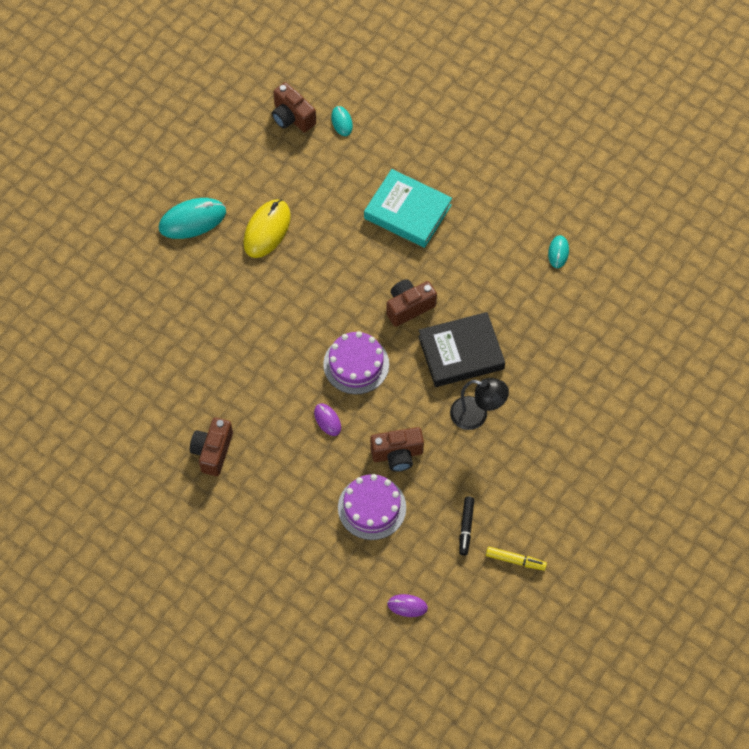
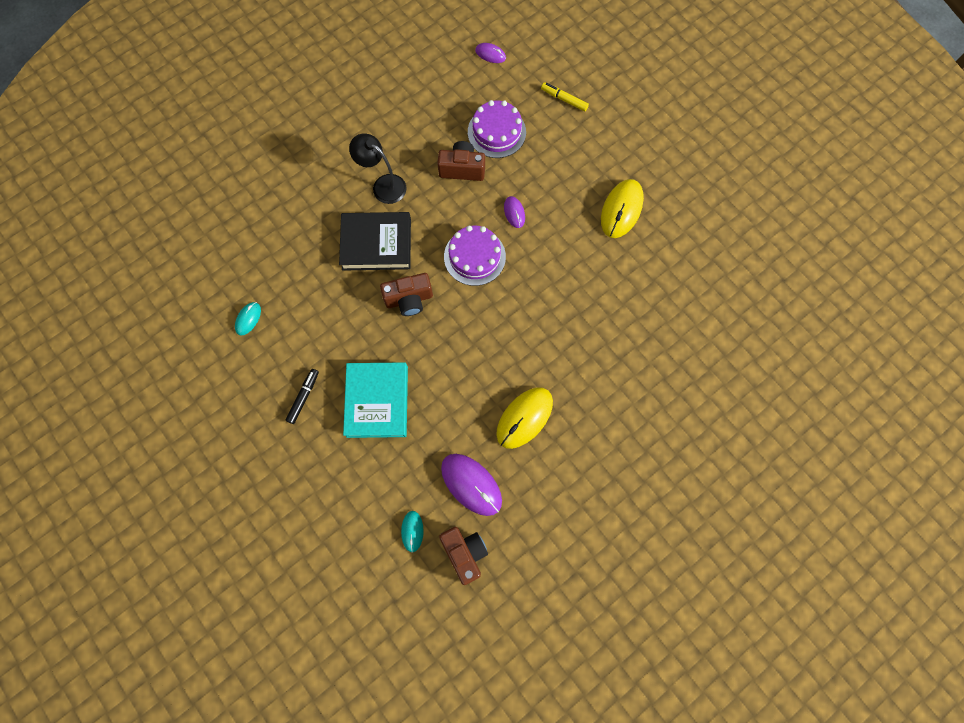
camera: 165 degrees left, 10 degrees up
(192, 220) = (598, 449): turquoise mouse -> none
(213, 451) = (621, 210): brown camera -> yellow mouse
(301, 167) = (471, 484): none -> purple mouse
(407, 212) = (377, 401): turquoise book -> turquoise book turned 45 degrees clockwise
(466, 527) = (424, 99): black marker -> black marker (303, 397)
(515, 560) = (394, 66): yellow marker -> yellow marker (564, 99)

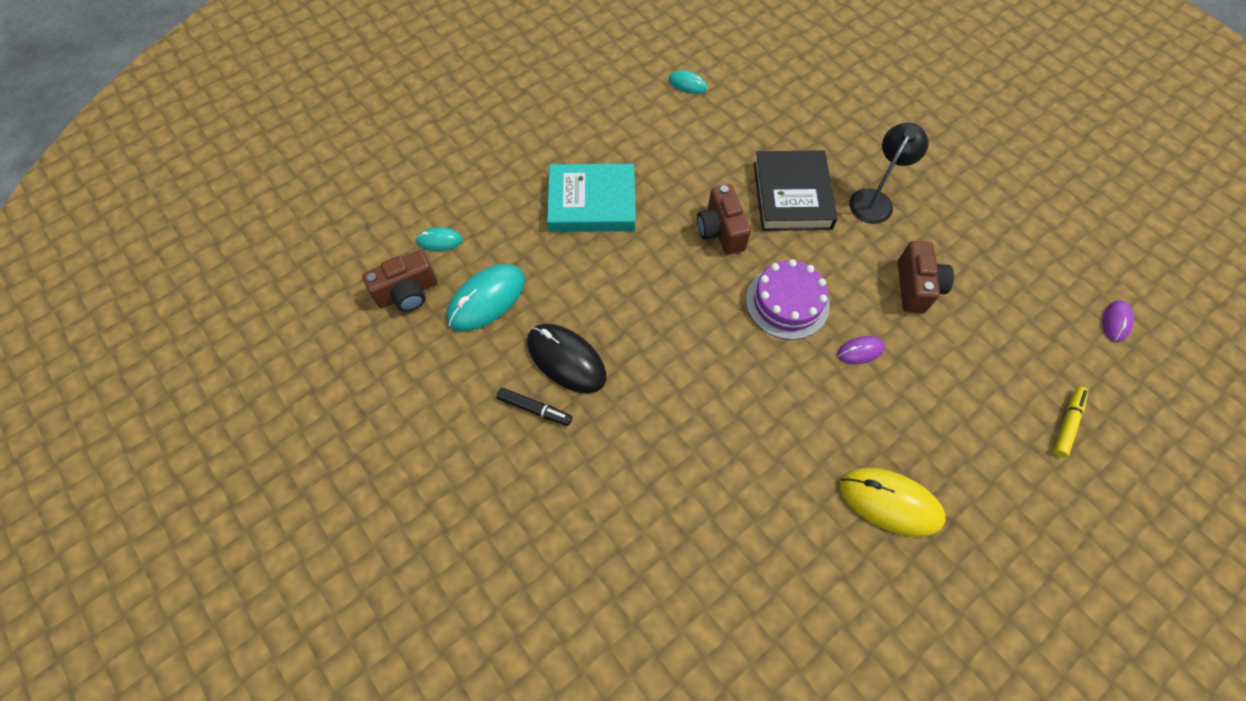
camera: 90 degrees right, 10 degrees down
(303, 397) = (598, 136): black marker -> black marker (535, 409)
(471, 484) = (486, 299): purple mouse -> turquoise mouse
(496, 132) = (985, 329): purple cake -> none
(524, 418) = (566, 359): yellow mouse -> black mouse

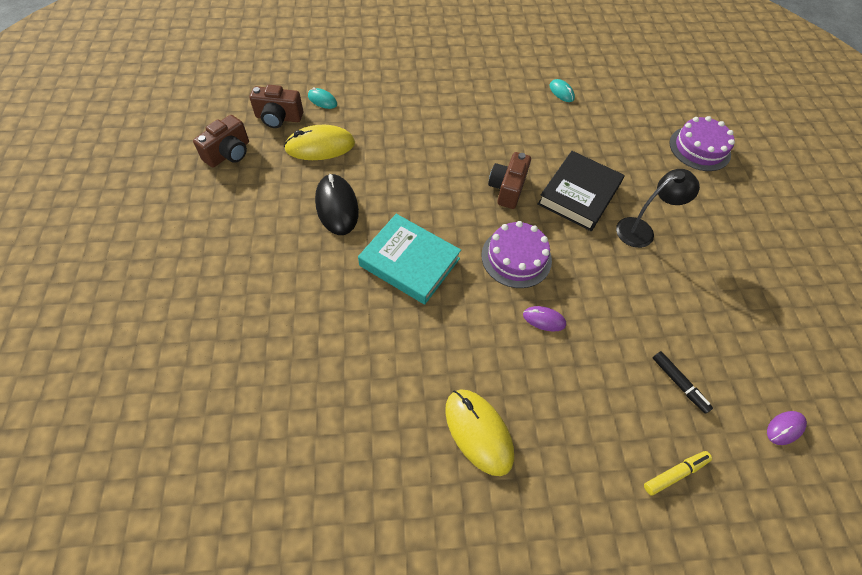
camera: 30 degrees right, 5 degrees down
(486, 299) = (320, 146): turquoise mouse -> yellow mouse
(535, 409) = (292, 223): black marker -> black marker (679, 383)
(592, 203) = (434, 128): turquoise book -> turquoise book (409, 262)
(861, 77) = (699, 148): none -> purple cake
(916, 287) = (625, 303): brown camera -> brown camera (229, 153)

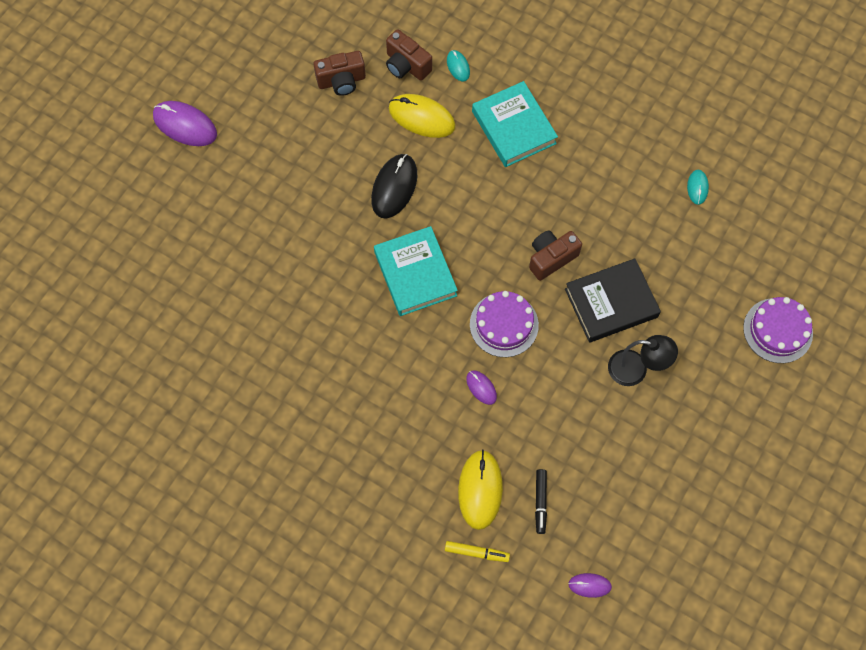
camera: 40 degrees right, 10 degrees up
(89, 261) = (185, 125): none -> purple mouse
(400, 118) = (513, 127): none -> turquoise book
(478, 432) = (365, 432): yellow mouse -> yellow mouse (480, 490)

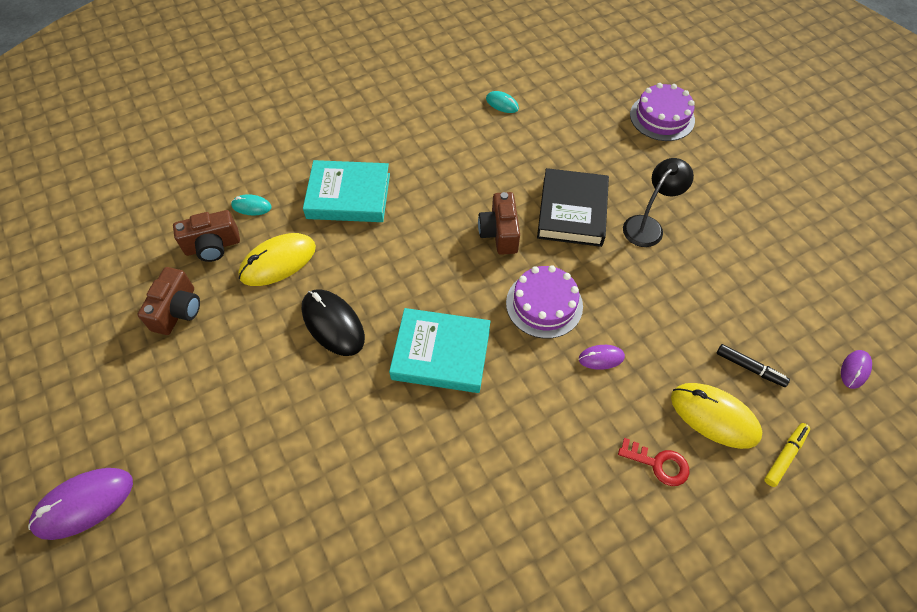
camera: 60 degrees left, 10 degrees down
(417, 464) = (658, 463): none -> red key

